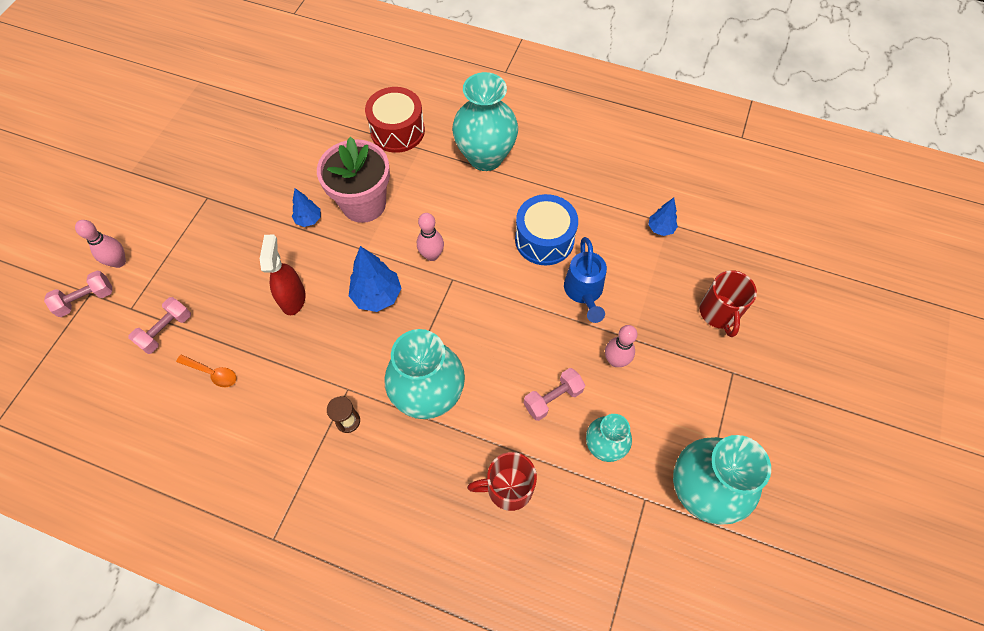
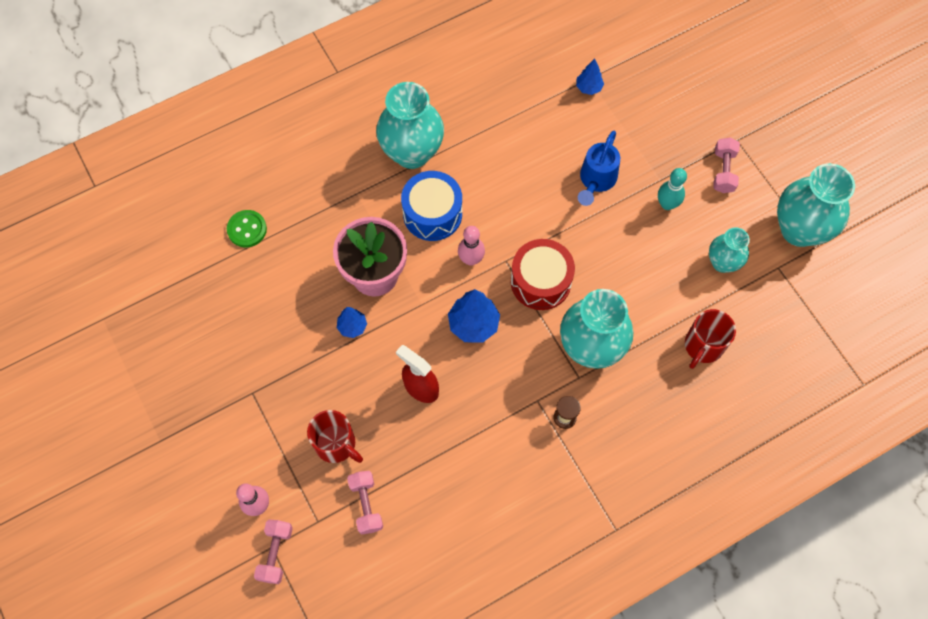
camera: 50 degrees left, 5 degrees up
(212, 373) = (438, 491): orange spoon -> none
(333, 108) = (247, 229): none -> green button
(397, 131) = (322, 197): red drum -> red drum (540, 281)
(544, 239) = (528, 171): blue drum -> blue drum (432, 214)
(553, 398) = (661, 267): pink dumbbell -> pink dumbbell (723, 171)
(584, 292) = (596, 180): blue watering can -> blue watering can turned 75 degrees clockwise
(615, 360) = (667, 204): pink bowling pin -> turquoise bowling pin
(719, 313) = (687, 109): red mug -> red mug (336, 444)

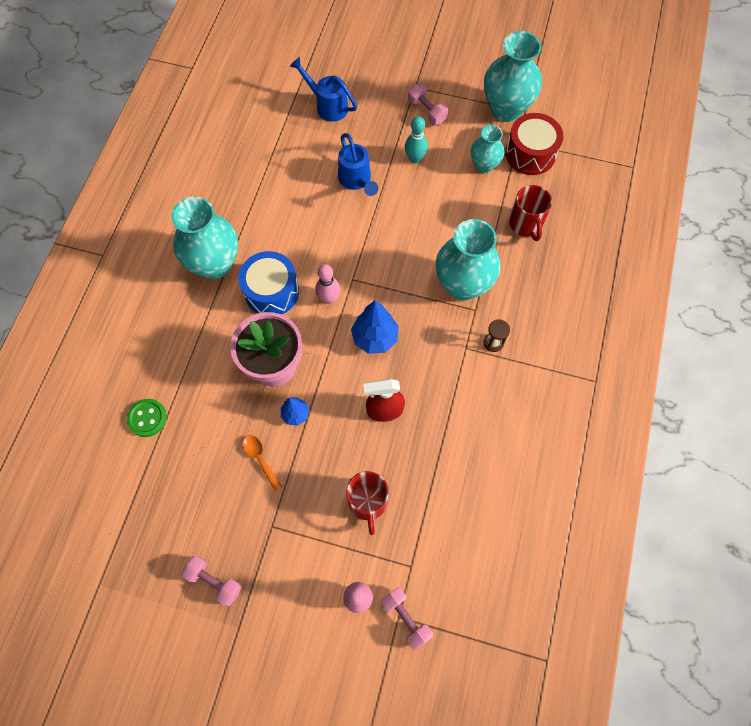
camera: 45 degrees left, 0 degrees up
(293, 336) = (260, 459): none -> orange spoon
(336, 444) = (368, 502): red mug -> red mug turned 90 degrees clockwise
(366, 505) = (430, 522): pink dumbbell -> pink dumbbell (214, 581)
(540, 281) = (388, 272): red drum -> red drum (530, 154)
(588, 87) = (290, 127): blue tree -> none
(640, 94) = (328, 105): none -> blue watering can

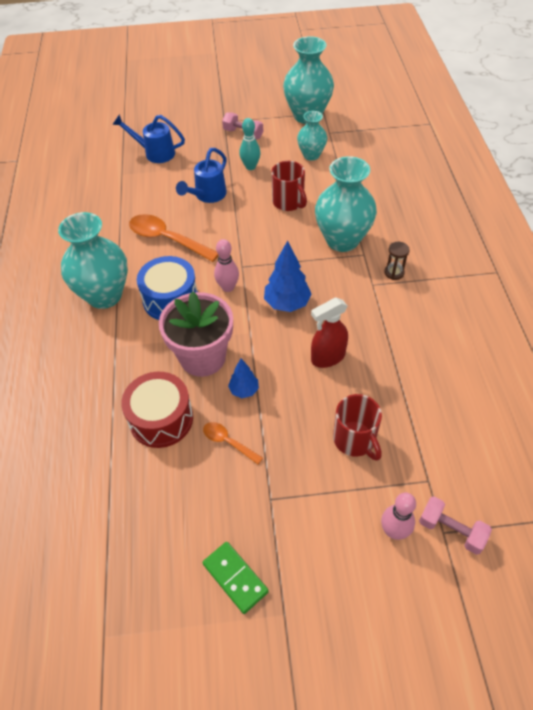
camera: 20 degrees left, 15 degrees down
(147, 418) = (91, 448): green button -> none
(214, 581) = (235, 577): pink dumbbell -> green domino
(296, 220) = (167, 239): none -> orange spoon
(356, 180) = (207, 195): blue watering can -> blue watering can turned 75 degrees clockwise
(526, 224) = (369, 183): red mug -> red mug (288, 202)
(530, 154) = (344, 137): red drum -> red drum (161, 419)

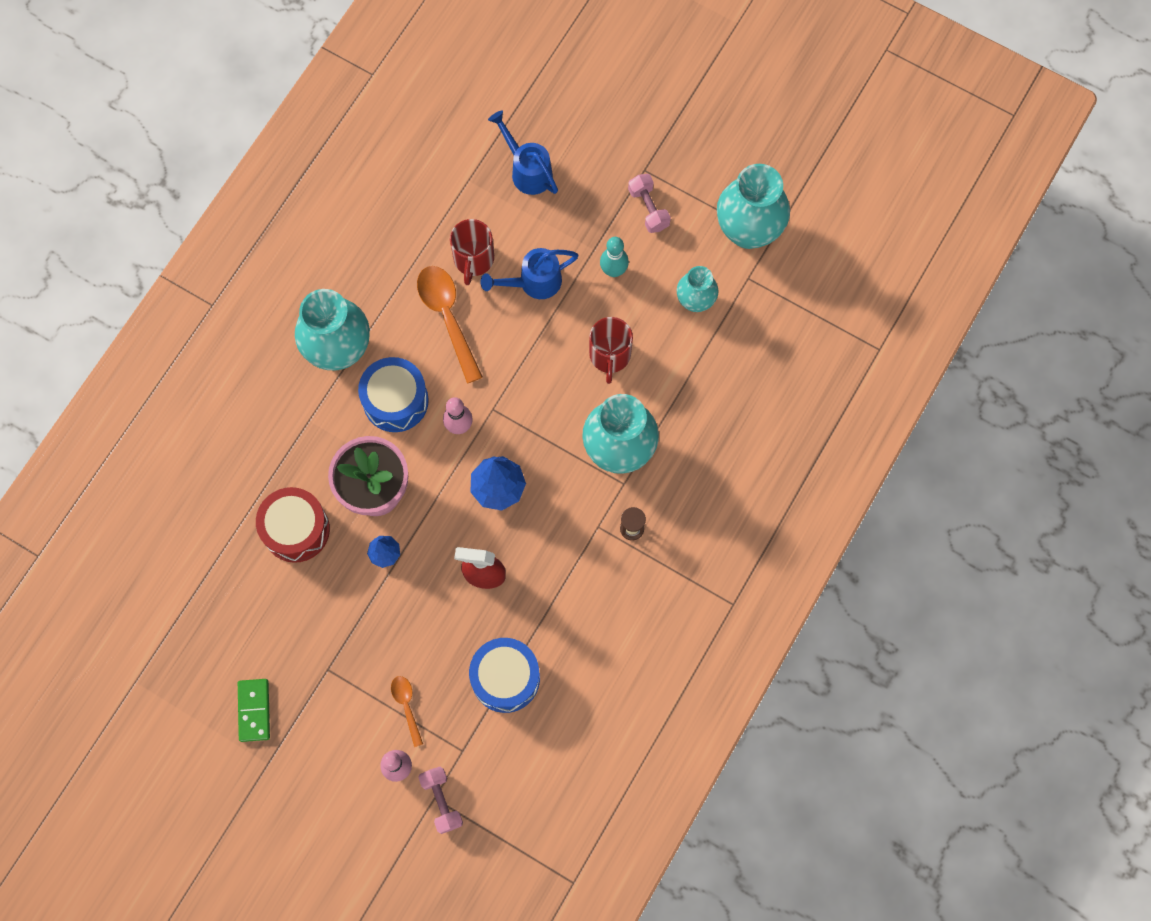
camera: 35 degrees right, 20 degrees up
(228, 442) = (334, 594): orange spoon -> orange spoon (406, 706)
(355, 440) = (437, 671): red mug -> red mug (473, 259)
(407, 409) = (505, 678): none -> blue drum

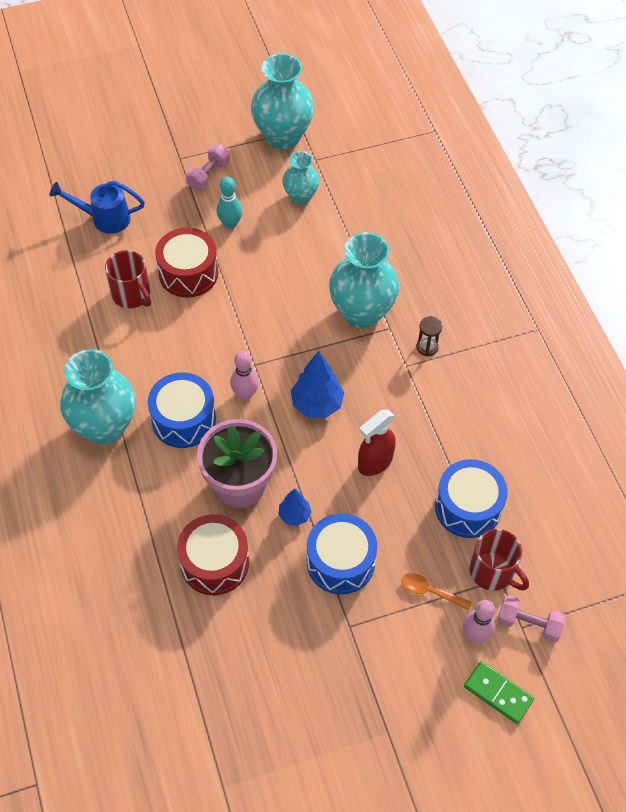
camera: 50 degrees left, 15 degrees down
(254, 710) = (334, 708): green domino -> green domino (498, 693)
(375, 620) = (340, 562): none -> blue drum
(447, 317) = (157, 341): orange spoon -> none
(534, 282) = (188, 273): blue watering can -> red drum
(610, 356) = (288, 269): red mug -> red mug (493, 572)
(648, 209) = (208, 175): pink dumbbell -> pink dumbbell turned 75 degrees counterclockwise

